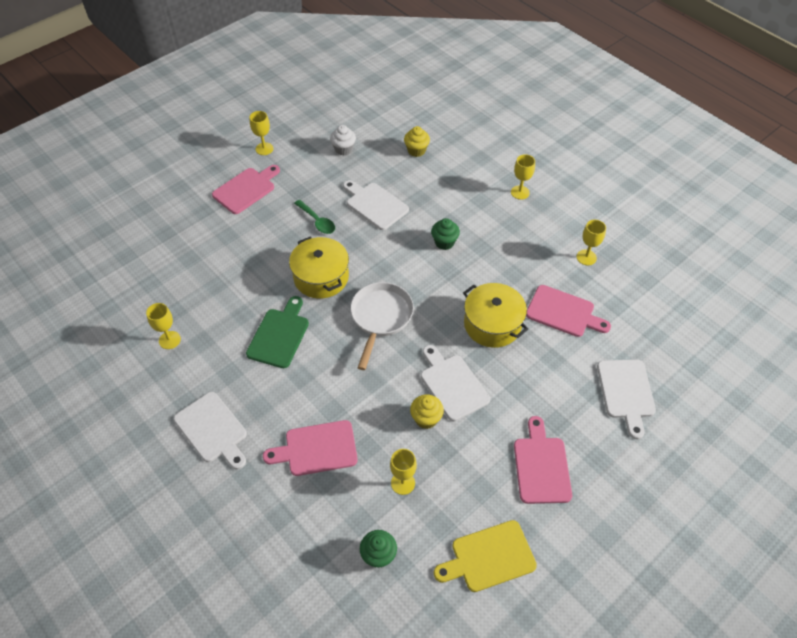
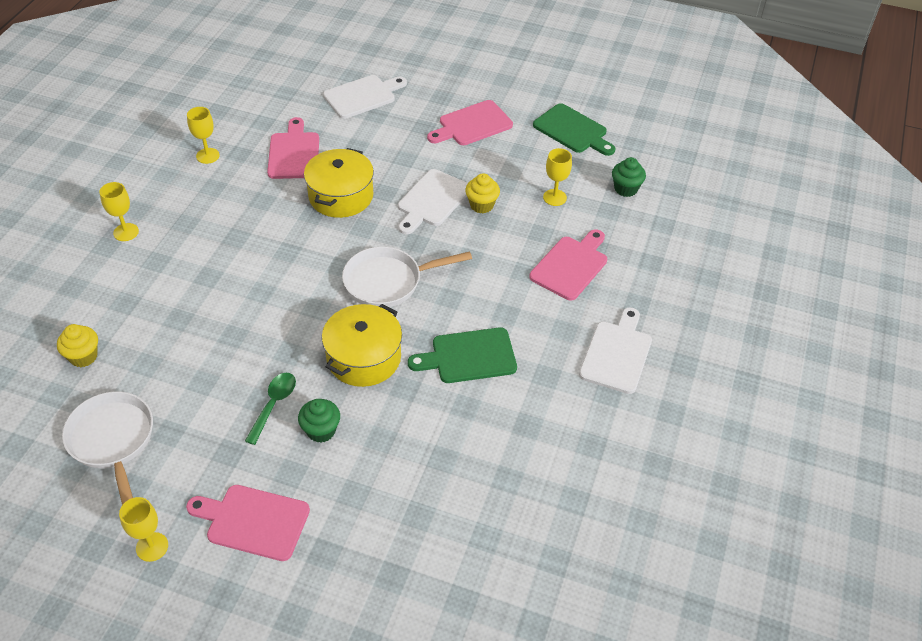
camera: 120 degrees left, 5 degrees down
(169, 340) = (548, 458): yellow goblet -> none
(317, 449) = (570, 266): pink cutting board -> pink cutting board turned 105 degrees counterclockwise
(343, 149) = (113, 441): white cupcake -> white pan
(375, 205) = (213, 358): white cutting board -> none
(444, 242) = (245, 269): green cupcake -> green cupcake (321, 430)
(489, 557) = (572, 130): yellow cutting board -> green cutting board

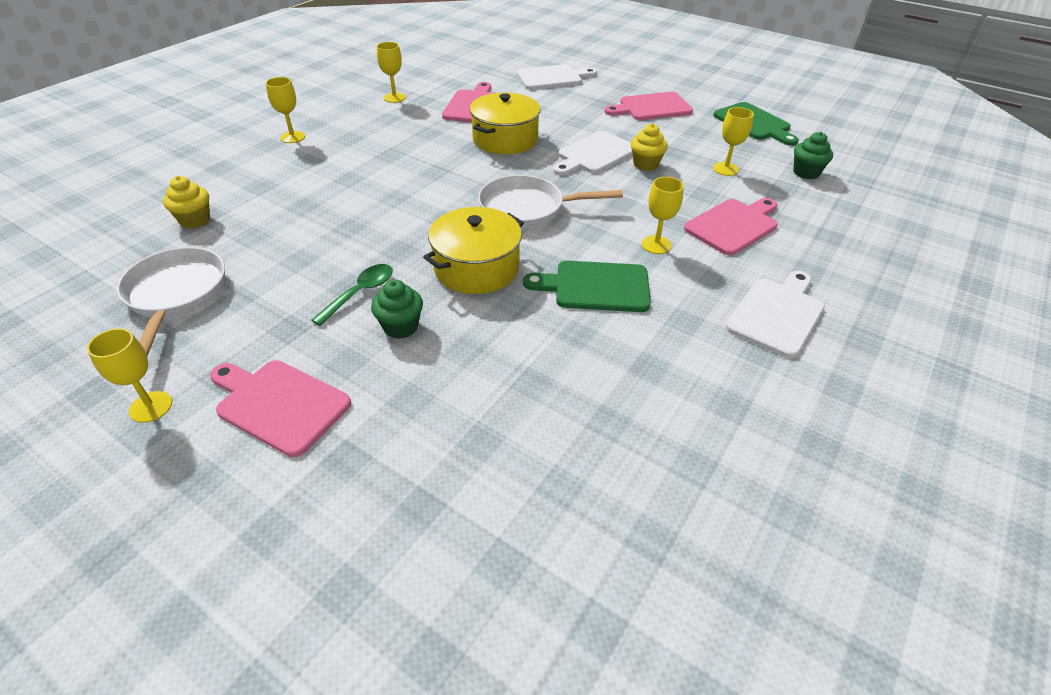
camera: 15 degrees right, 5 degrees down
(509, 301) = (656, 245): none -> yellow goblet

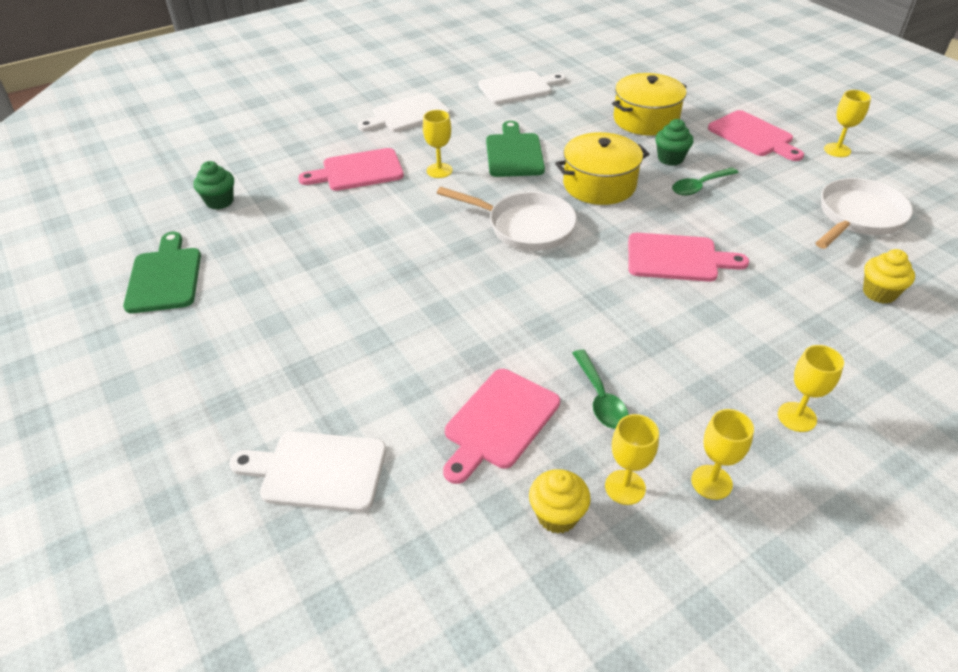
camera: 155 degrees left, 0 degrees up
(176, 295) = (858, 217): white pan -> white pan turned 150 degrees counterclockwise
(418, 123) = (600, 398): none -> green spoon
(505, 139) = (492, 330): yellow pot -> yellow pot (645, 120)
(595, 154) = (402, 277): white cutting board -> white cutting board (518, 87)
(596, 287) = (514, 153): green cutting board -> green cutting board turned 120 degrees counterclockwise
(645, 164) = (361, 249): yellow cupcake -> yellow cupcake (557, 515)
(652, 107) = (247, 341): pink cutting board -> pink cutting board (677, 258)
(725, 169) = (288, 224): yellow goblet -> yellow goblet (711, 482)

